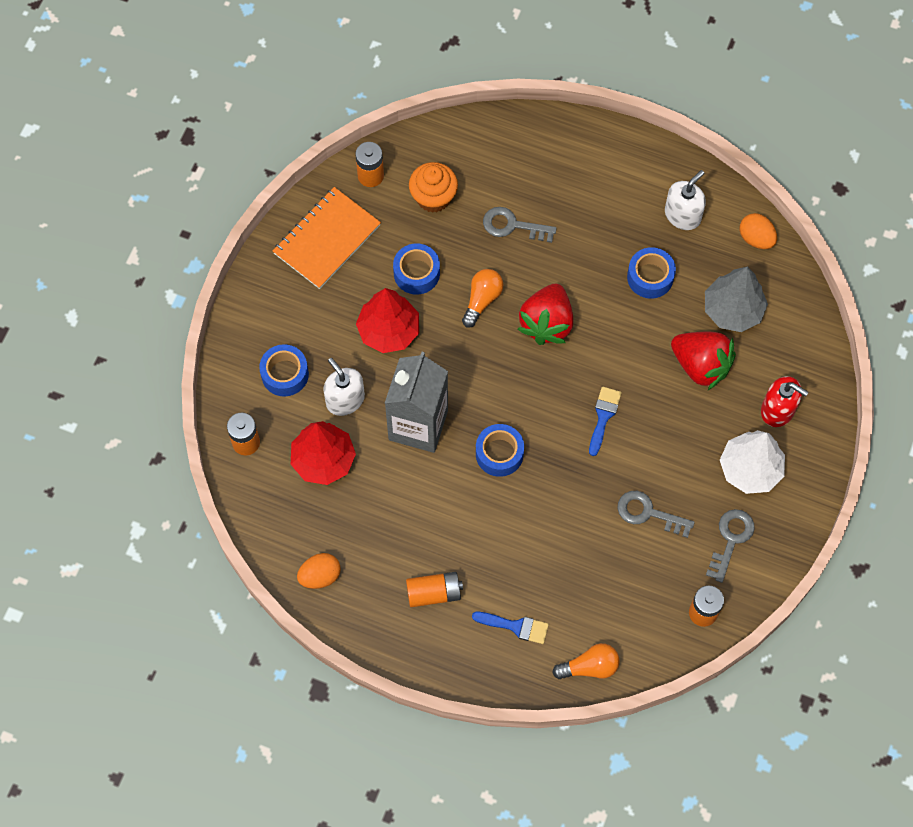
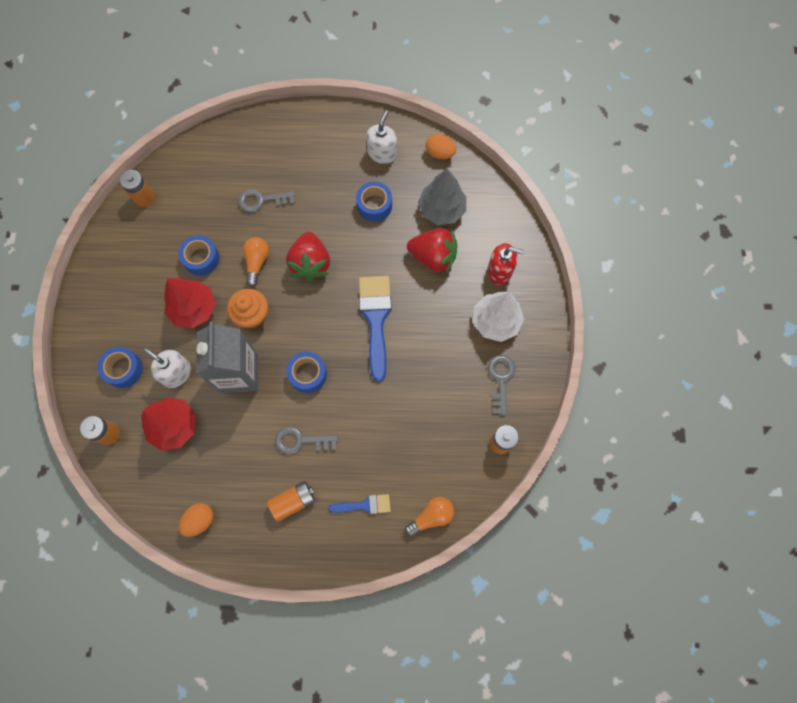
camera: 20 degrees left, 5 degrees up
(327, 239) = (125, 255): orange notebook -> none
(433, 197) = (196, 199): orange cupcake -> orange cupcake (252, 315)
(603, 416) = (375, 319): blue brush -> blue brush, size x1.90
(648, 513) = (434, 380): grey key -> grey key (301, 441)

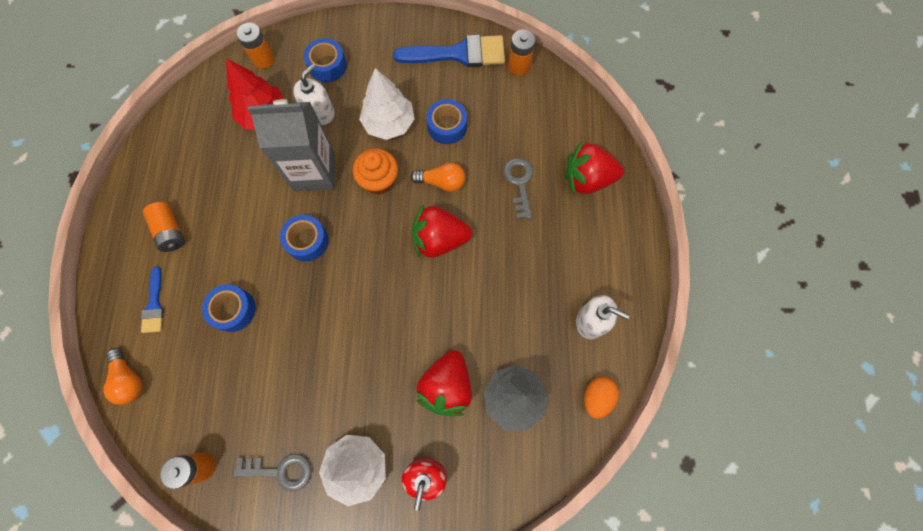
camera: 90 degrees right, 0 degrees up
(194, 309) = (389, 123): red tree -> white tree
(200, 520) = (166, 145): orange egg -> none
(261, 149) = (587, 179): none -> red strawberry
(301, 441) = (233, 237): grey key -> none
(374, 205) = (517, 312): blue tape -> blue tape (233, 310)
(375, 319) = (368, 315): blue brush -> blue brush (458, 53)

